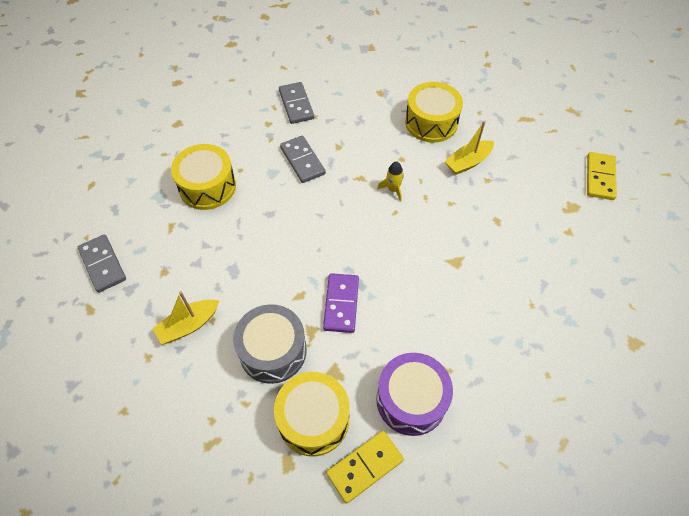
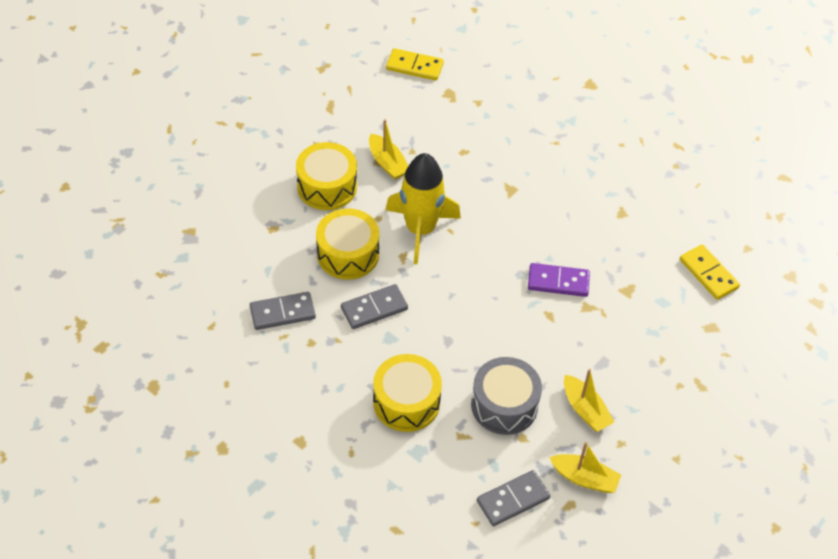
camera: 90 degrees left, 5 degrees down
(114, 323) = (584, 478): none -> yellow boat
(273, 351) = (609, 338): grey drum -> grey drum (504, 405)
(313, 419) = (672, 308): yellow drum -> yellow drum (348, 254)
(393, 189) = (420, 229): yellow rocket -> yellow rocket, size x2.49
(411, 400) = (649, 237): purple drum -> none

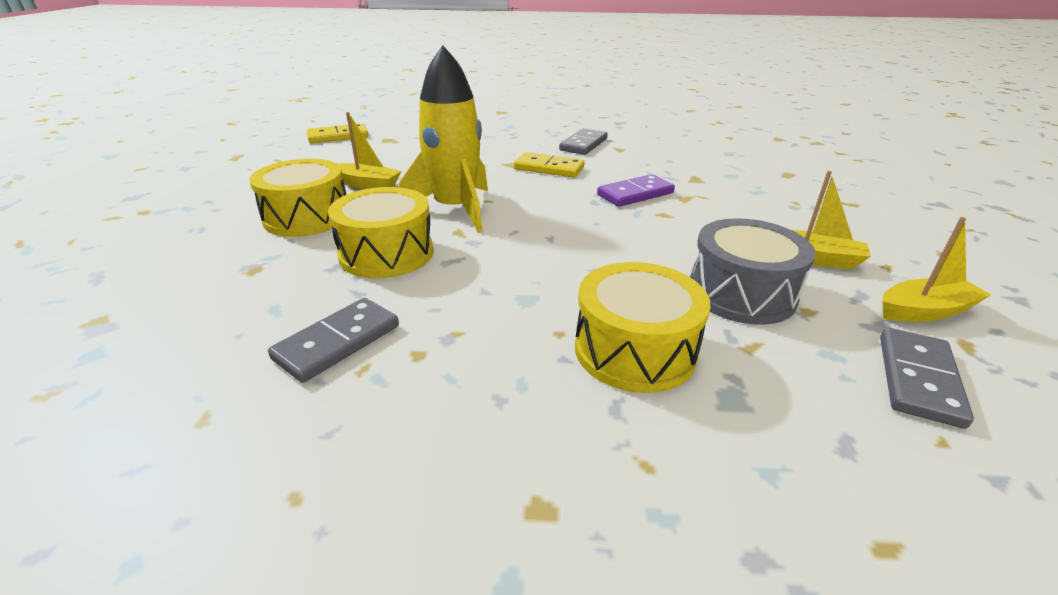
camera: 35 degrees left, 20 degrees down
(374, 308) = (474, 282): grey domino -> grey domino (583, 144)
(708, 274) = (731, 153): yellow domino -> yellow domino (549, 168)

